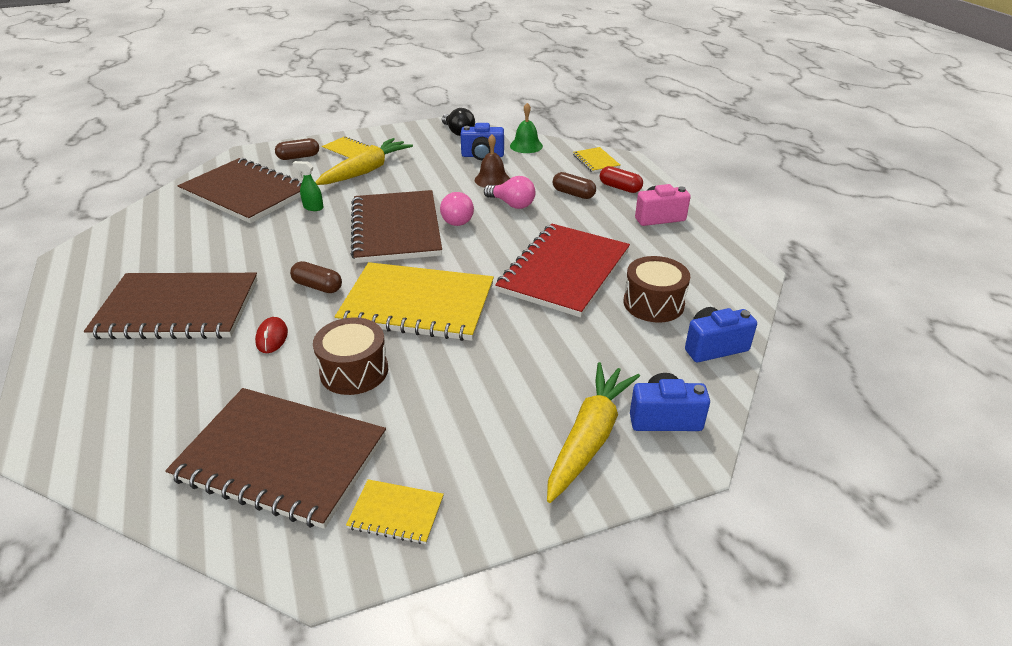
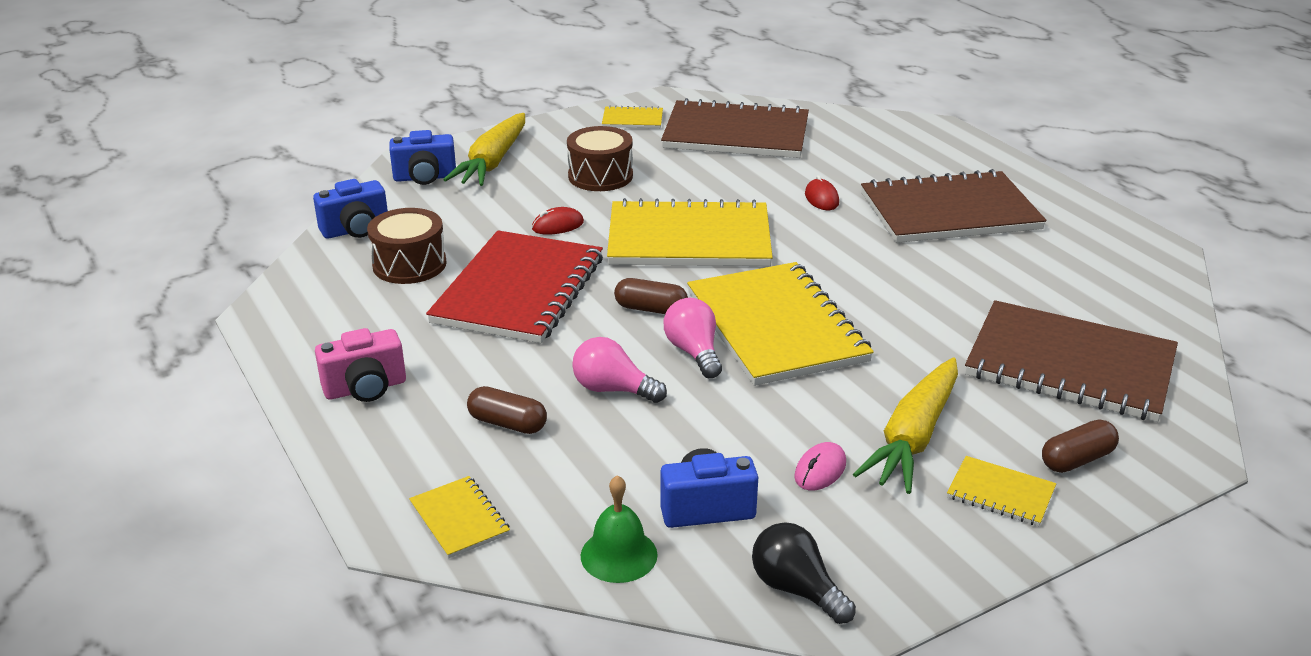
camera: 170 degrees right, 5 degrees down
(313, 207) = (932, 349): green spray bottle -> none
(318, 286) = (819, 246): brown capsule -> brown capsule (651, 309)
(354, 371) = (718, 183): brown drum -> brown drum (600, 176)
(396, 229) = (776, 327): brown notebook -> yellow notebook
(422, 163) = (820, 470): none -> pink mouse
(492, 180) = (664, 441): brown bell -> none
(526, 331) = (558, 225): none -> red mouse
(620, 188) = (419, 448): red capsule -> none

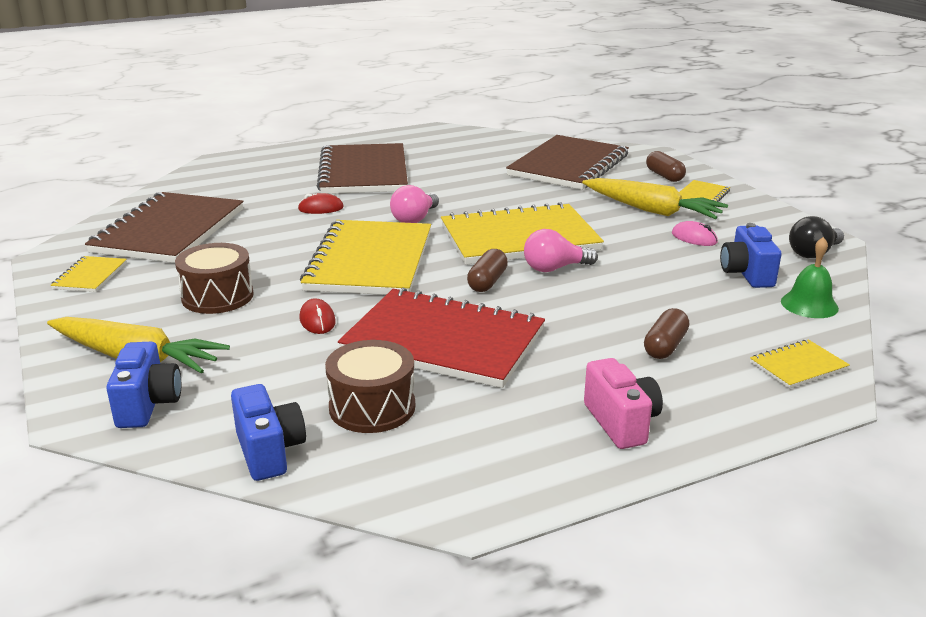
camera: 85 degrees left, 5 degrees down
(613, 389) = (609, 301): pink light bulb -> pink light bulb (415, 219)

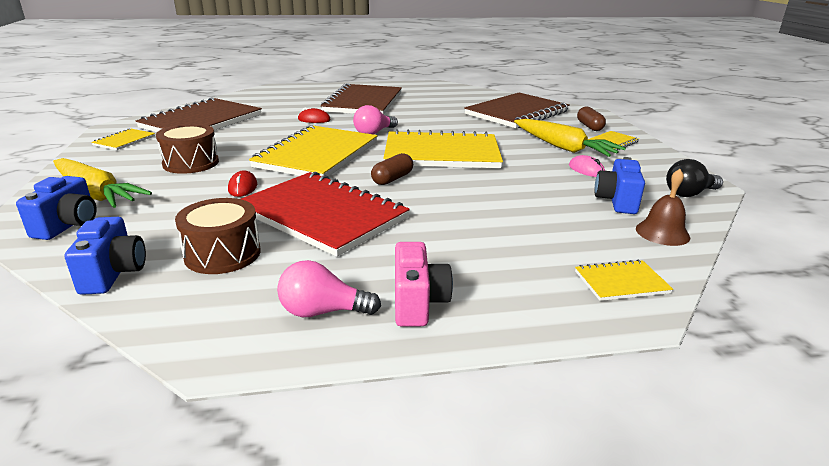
camera: 15 degrees right, 0 degrees up
(554, 268) = (453, 177): pink light bulb -> pink light bulb (322, 312)
(665, 346) = (504, 246): brown capsule -> none
(809, 304) = (662, 233): green bell -> brown bell

